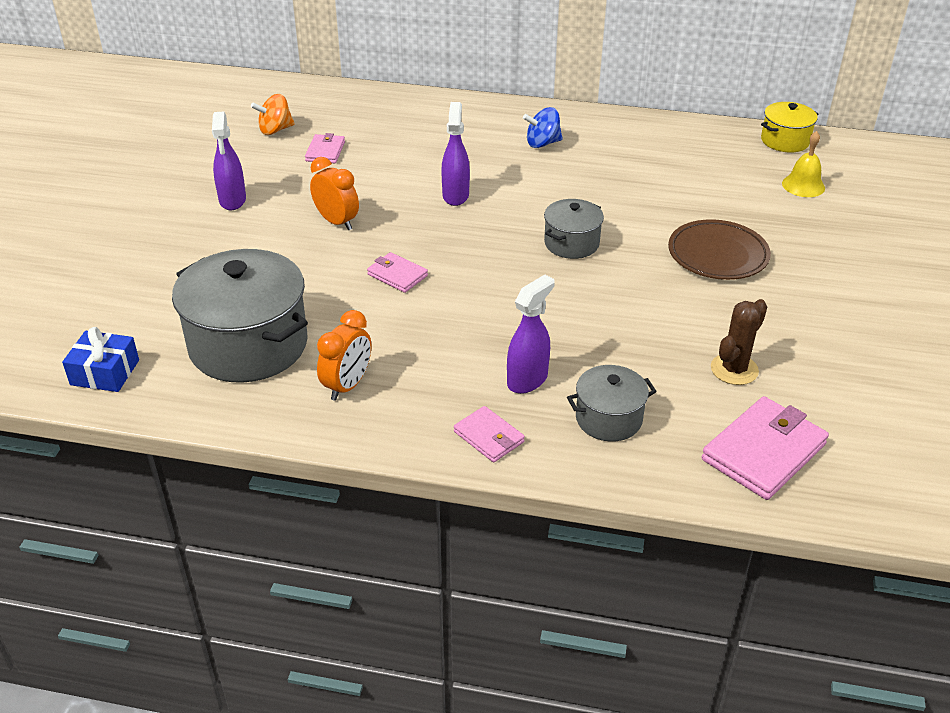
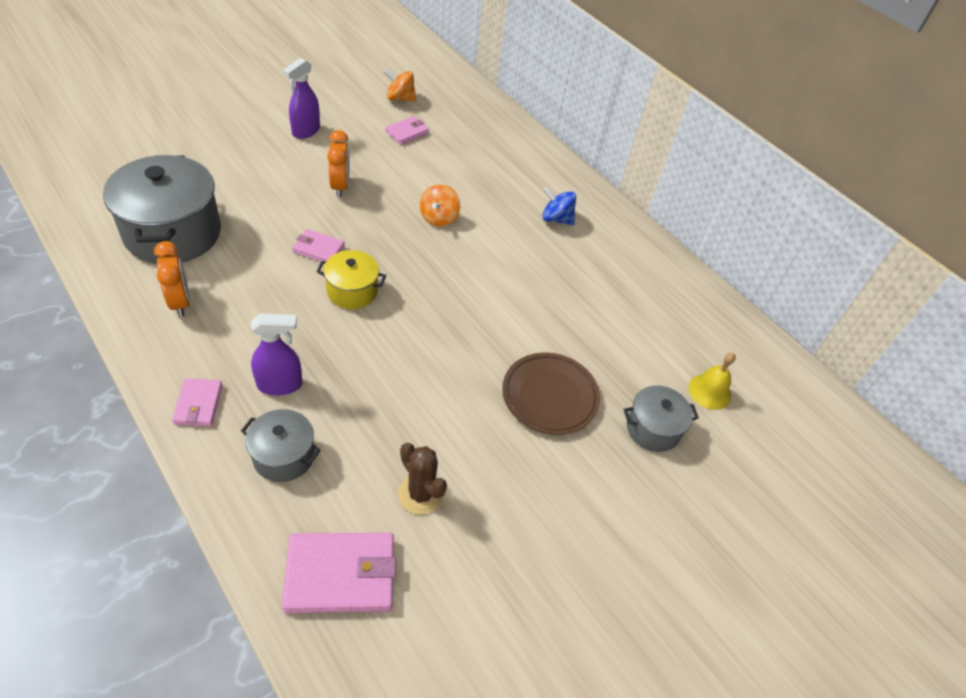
camera: 35 degrees right, 10 degrees up
(105, 372) = (85, 195): blue gift -> none
(347, 385) = (180, 302): orange clock -> orange clock turned 90 degrees counterclockwise
(397, 275) = (318, 249): pink wallet -> pink wallet turned 60 degrees counterclockwise
(455, 195) = (439, 218): purple spray bottle -> orange spinning top
(571, 243) = (460, 308): grey pot -> grey pot (653, 429)
(734, 369) = (420, 494): brown cactus -> brown cactus turned 60 degrees clockwise
(785, 141) = (753, 343): yellow pot -> yellow pot (352, 291)

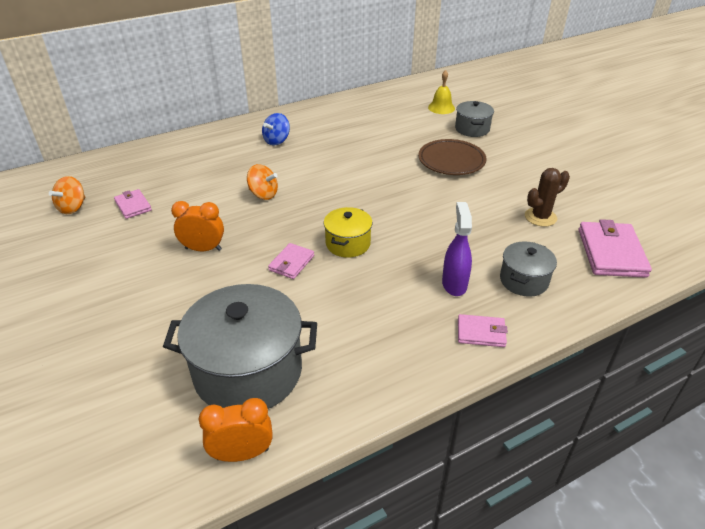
camera: 75 degrees left, 10 degrees down
(180, 302) = (355, 356): orange clock -> orange clock (242, 454)
(306, 131) = (99, 273): purple spray bottle -> none

